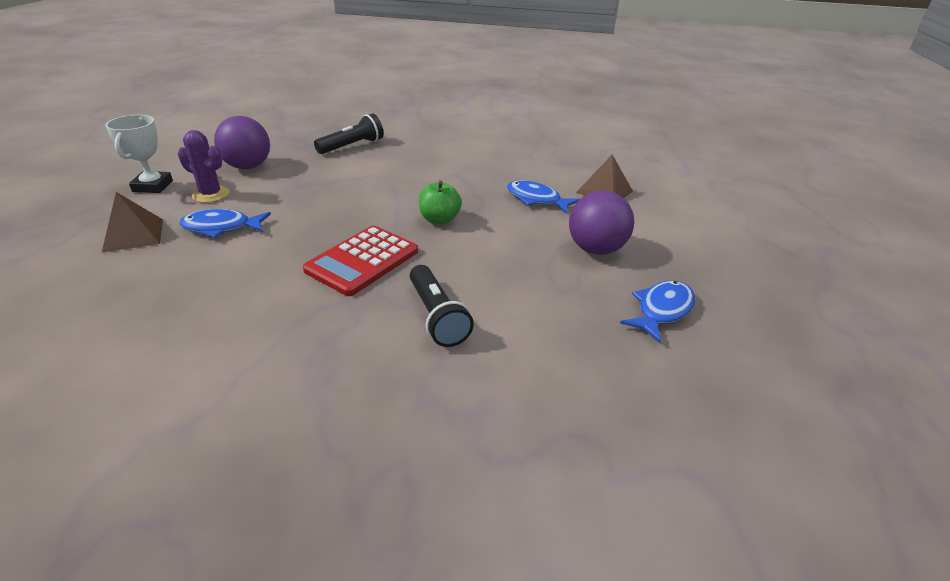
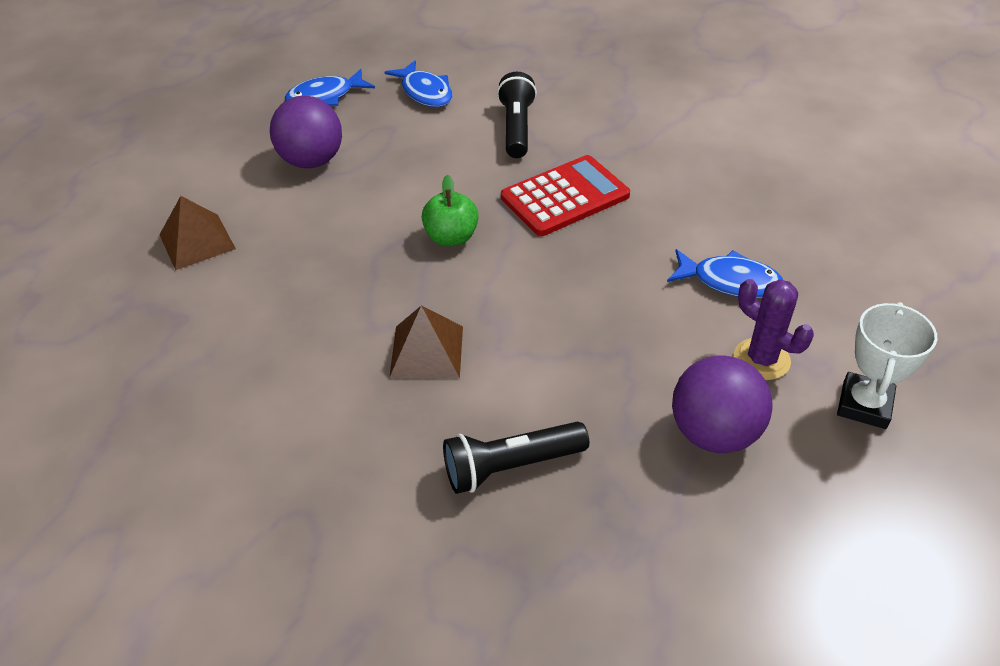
camera: 155 degrees left, 10 degrees up
(133, 235) = (840, 291): brown pyramid -> brown pyramid (427, 351)
(536, 199) = (302, 246): blue fish -> blue fish (425, 92)

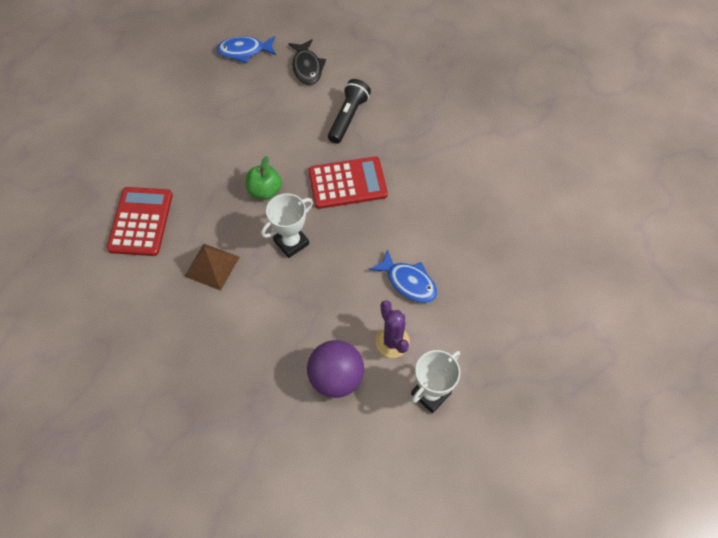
camera: 20 degrees right, 15 degrees up
(197, 241) = (124, 143): brown pyramid -> none
(277, 329) = (141, 222): none -> red calculator
(312, 161) = (213, 103): purple ball -> none
(425, 92) = (307, 67): blue fish -> black fish
(510, 466) = (219, 355): black flashlight -> none
(530, 286) = (291, 242): none -> white trophy

